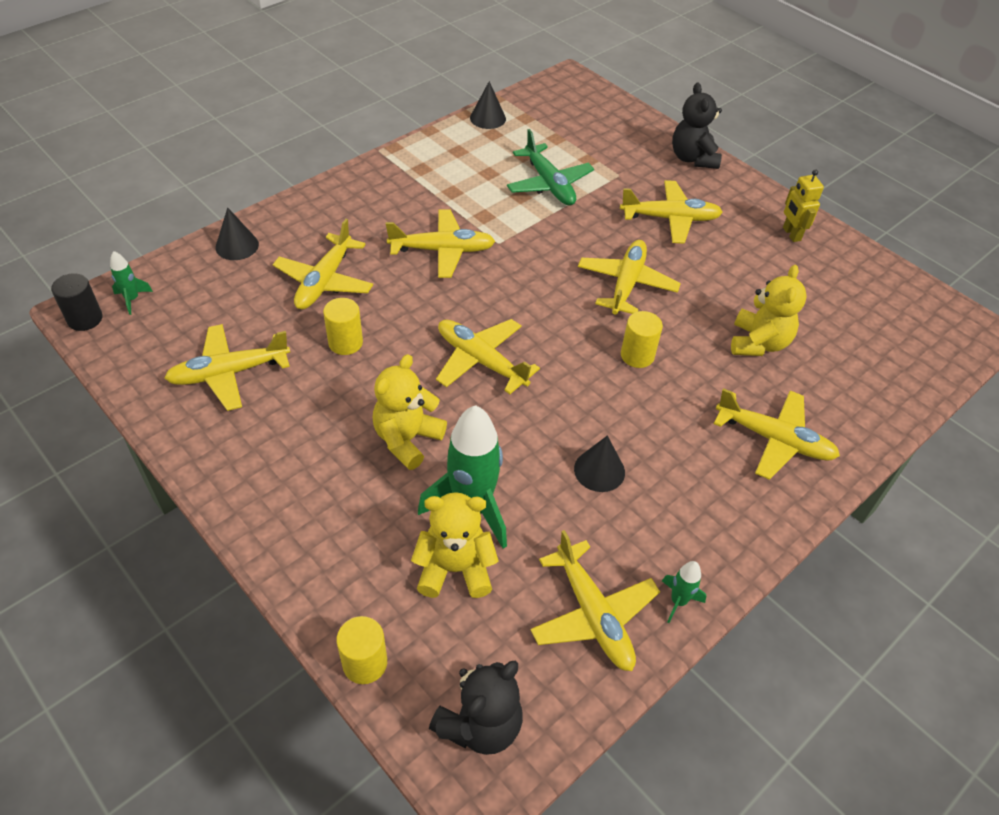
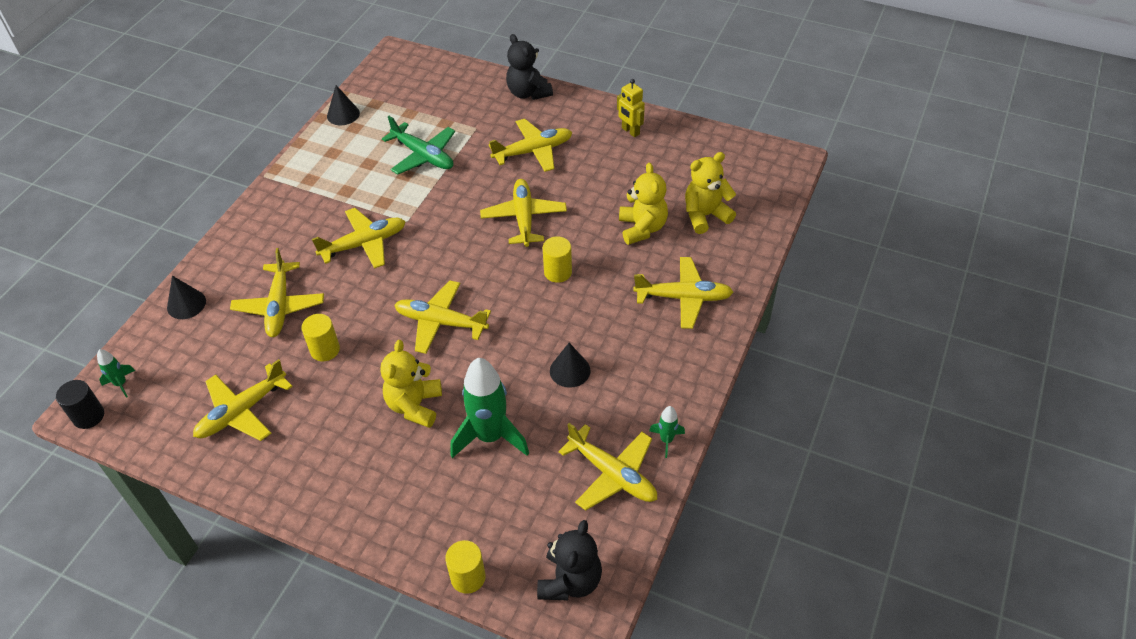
camera: 20 degrees left, 0 degrees up
(455, 569) = (499, 485): yellow teddy bear -> yellow teddy bear (705, 215)

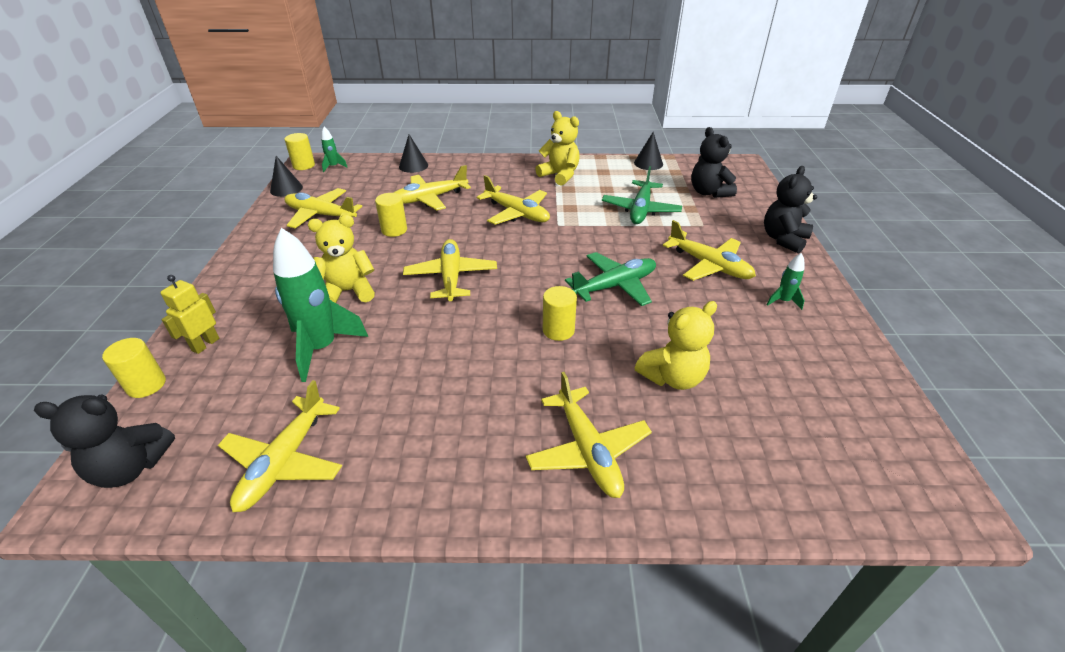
camera: 65 degrees right, 10 degrees down
(89, 416) = (304, 165): black cylinder -> yellow cylinder
(428, 99) = (708, 192): none -> black teddy bear
(524, 218) = (615, 286): yellow plane -> green plane
(570, 370) = (426, 380): black cone -> black cone (286, 189)
(630, 131) = (813, 323): yellow robot -> yellow robot (205, 344)
(666, 440) = (346, 501): green rocket -> green rocket (783, 301)
(705, 215) = (744, 432): yellow teddy bear -> yellow teddy bear (560, 175)

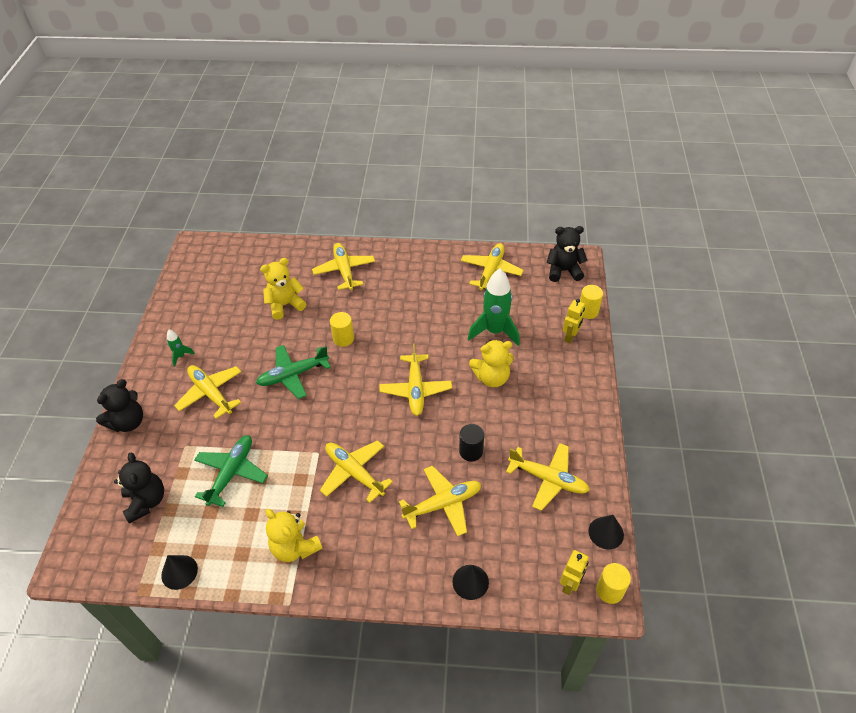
camera: 175 degrees left, 10 degrees up
(334, 167) = (570, 584): green rocket -> yellow robot
(394, 230) = (471, 451): yellow cylinder -> black cylinder

